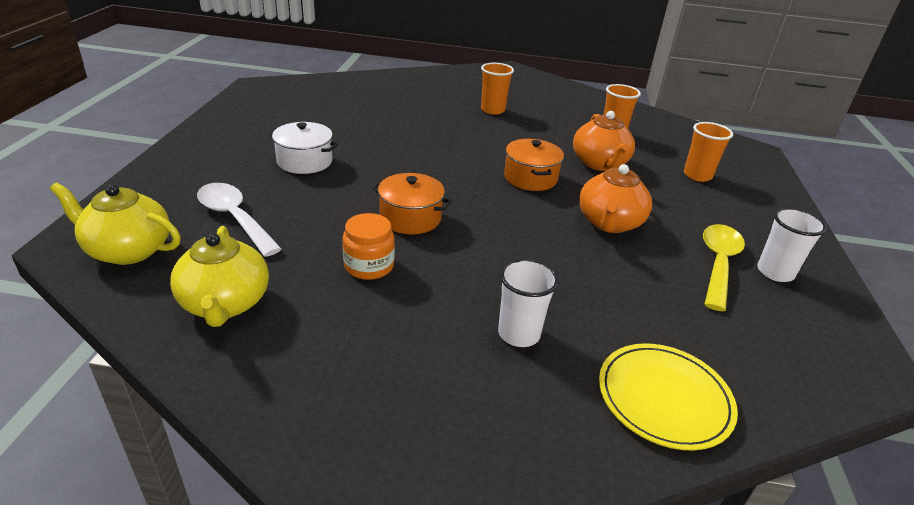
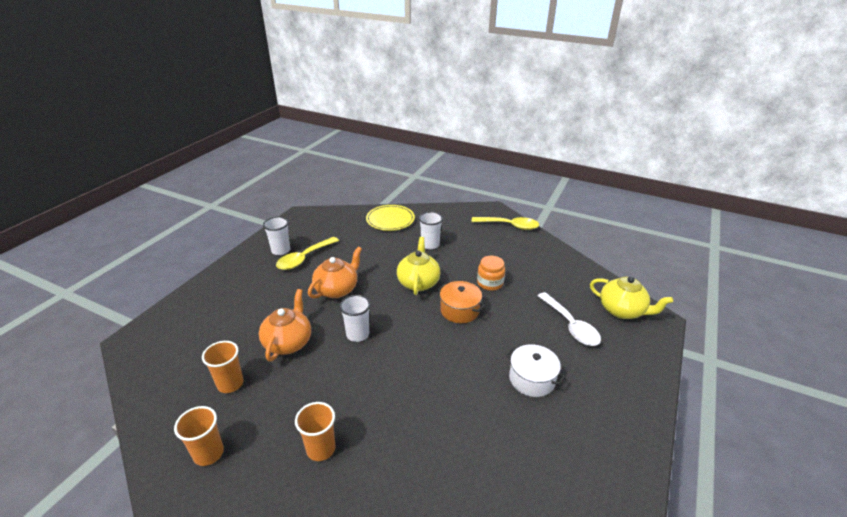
camera: 160 degrees left, 0 degrees up
(225, 303) = (558, 274): yellow teapot -> yellow teapot (418, 282)
(331, 445) = (509, 226): none -> yellow spoon
(530, 178) = (357, 334): orange pot -> white cup
(697, 175) = (226, 319): orange cup -> orange cup (208, 453)

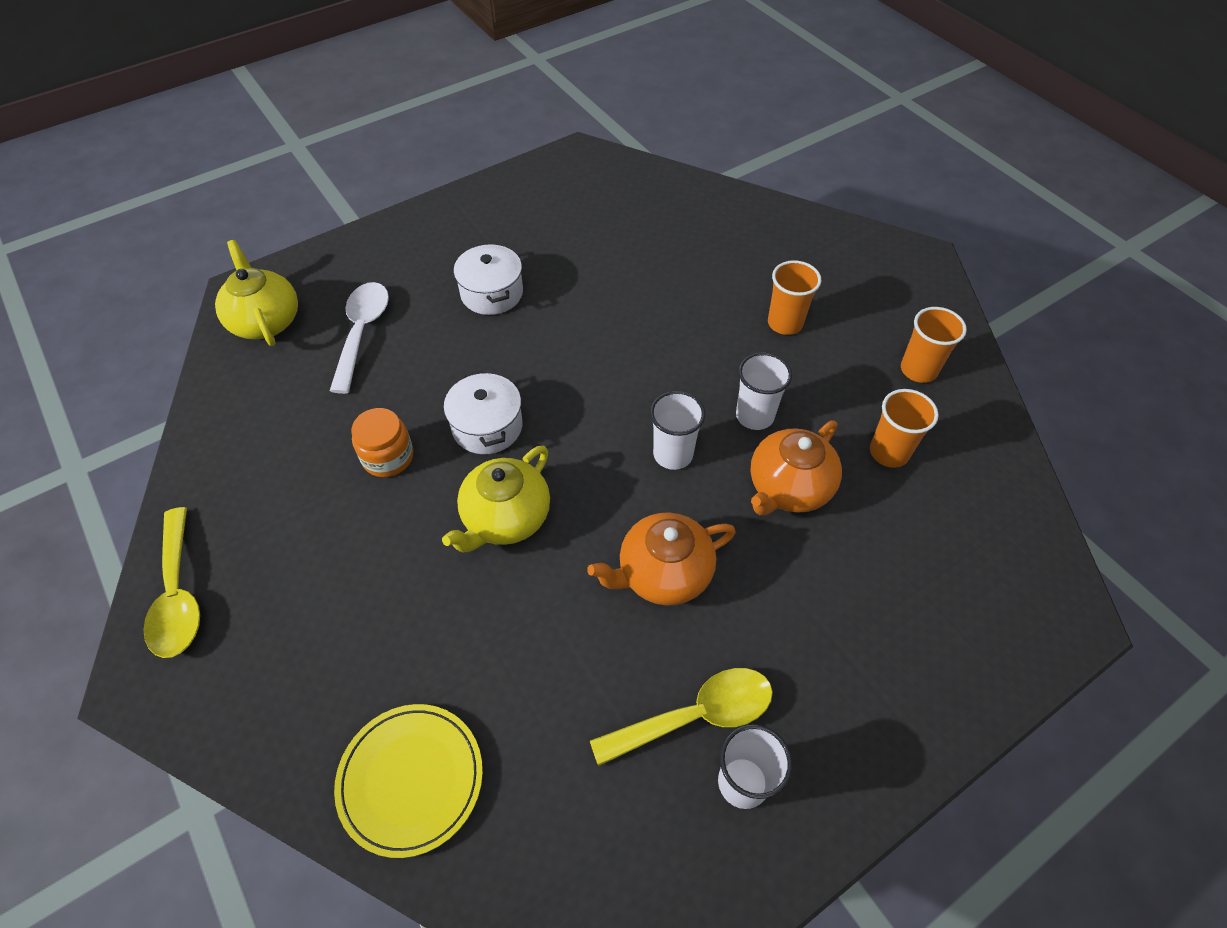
camera: 150 degrees left, 20 degrees up
(430, 245) = (398, 619): white cup -> white cup (754, 416)
(459, 310) = (487, 426): orange pot -> white pot
(509, 226) = (178, 595): yellow spoon -> yellow spoon turned 150 degrees counterclockwise

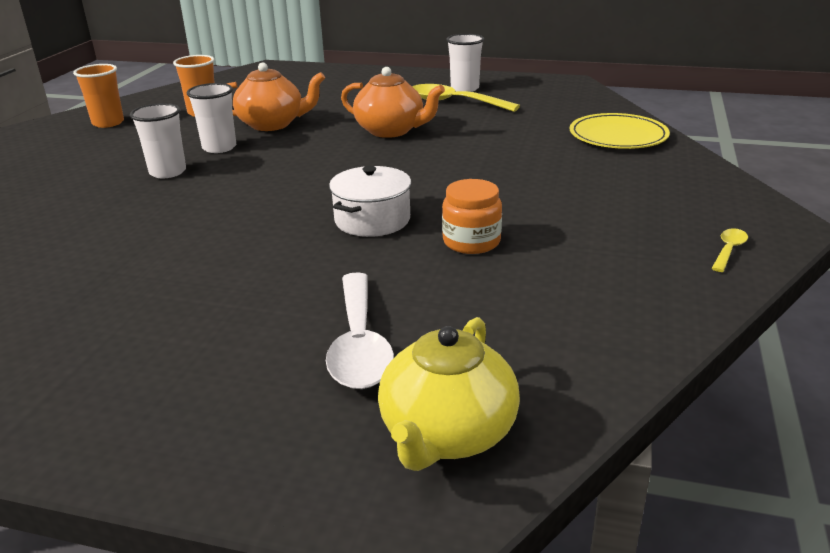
camera: 130 degrees left, 25 degrees down
(178, 595) = (728, 250): yellow spoon -> yellow spoon, size x0.48
(362, 332) = (359, 344): white spoon -> white spoon turned 60 degrees counterclockwise
(492, 293) = (194, 300): white pot -> none
(505, 518) = (437, 179): yellow teapot -> none
(673, 454) = (294, 156): white cup -> white cup (168, 172)
(785, 323) = (95, 167): orange cup -> none

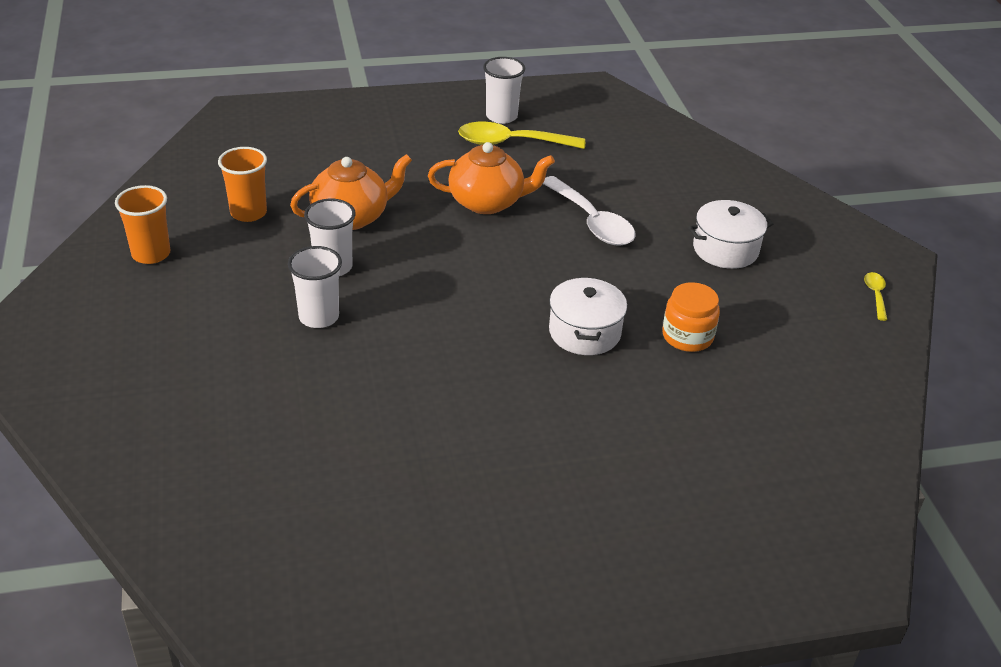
camera: 30 degrees left, 10 degrees up
(359, 344) = (697, 468): white spoon -> white spoon (592, 222)
(447, 434) = (818, 521): yellow teapot -> none
(583, 189) = (725, 249): none -> white pot
(618, 136) = (702, 167): yellow plate -> none

